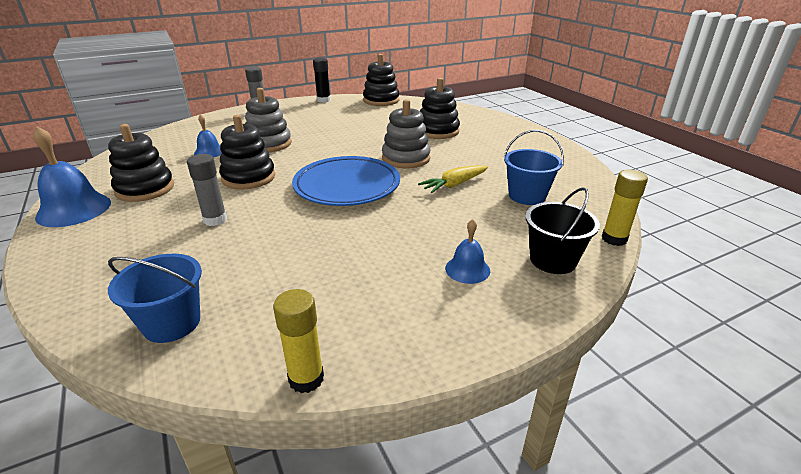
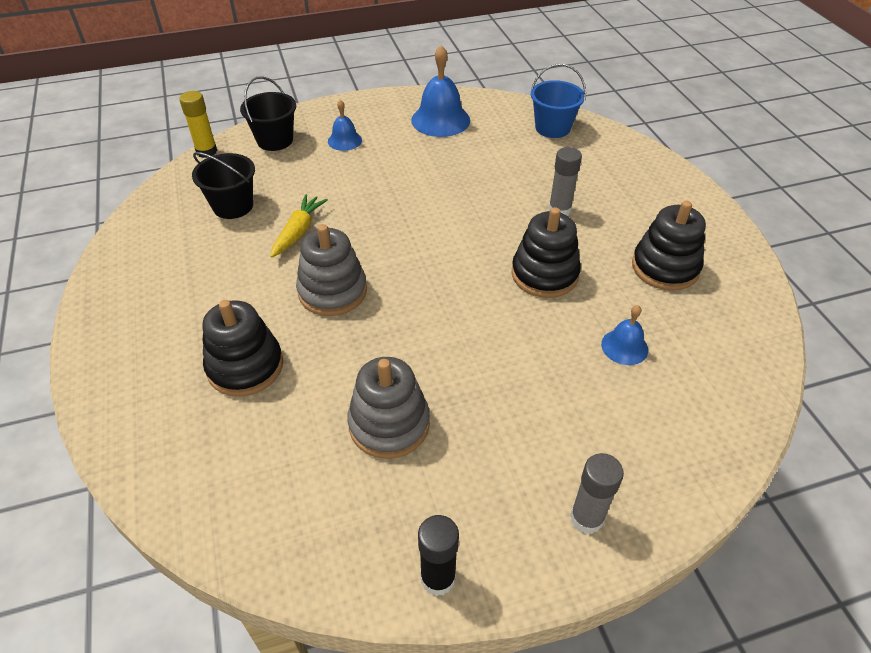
camera: 170 degrees left, 15 degrees up
(74, 209) = (720, 241): blue bell -> blue bell (440, 120)
(268, 144) = (536, 361): grey stacking toy -> grey stacking toy (389, 424)
(306, 379) = (465, 96): yellow glue stick -> none
(347, 186) = (423, 244): blue plate -> none
(381, 100) = (293, 552): black stacking toy -> none
(454, 185) = (298, 232): yellow carrot -> yellow carrot turned 45 degrees counterclockwise
(527, 196) = (233, 206): blue bucket -> black bucket

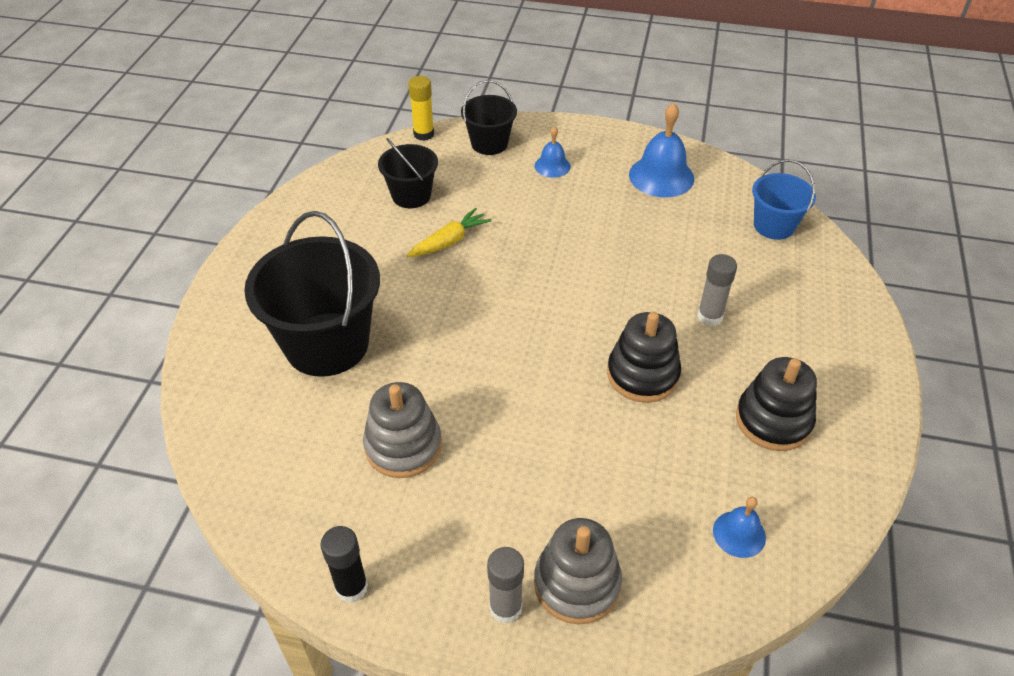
camera: 30 degrees right, 0 degrees up
(245, 366) = (327, 344): black stacking toy -> black bucket
(332, 291) = (439, 309): grey stacking toy -> grey stacking toy (577, 583)
(624, 347) = (664, 478): blue bell -> blue bell (739, 534)

